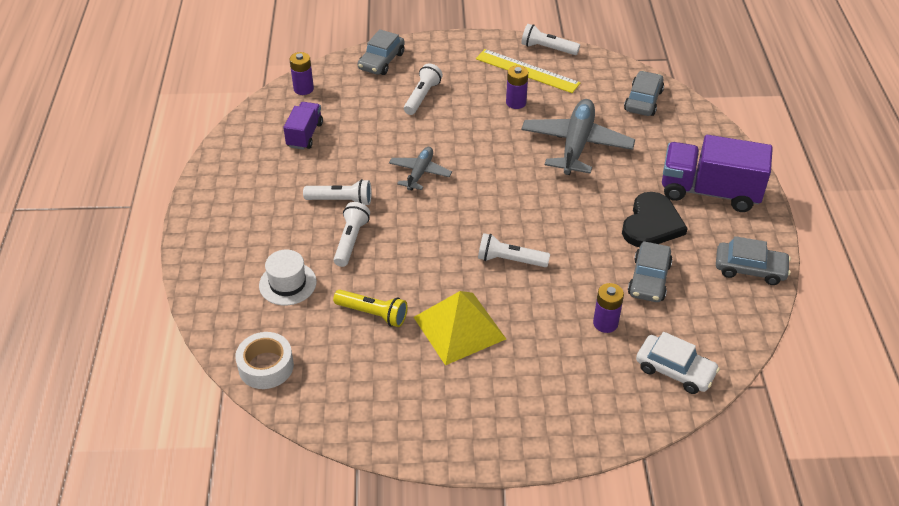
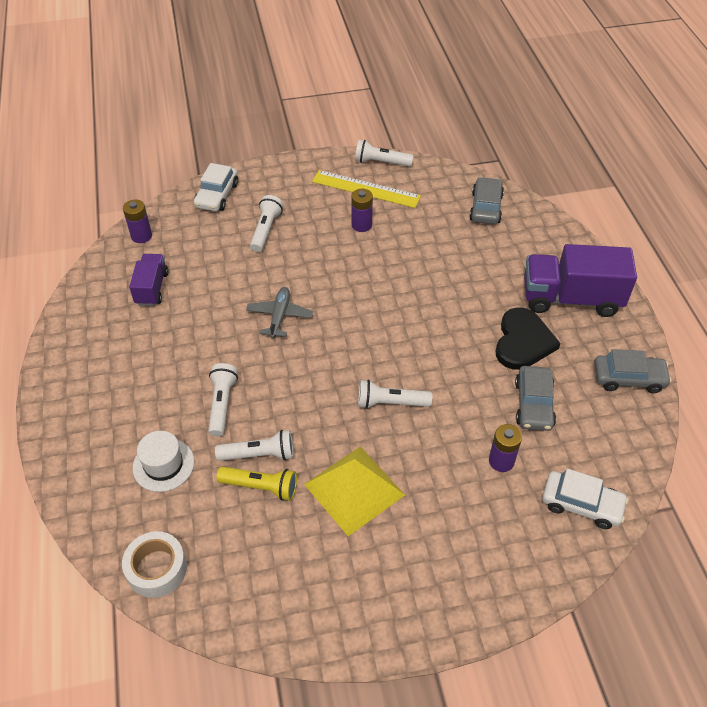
camera: 10 degrees left, 5 degrees up
(341, 200) = (203, 359): white flashlight -> white flashlight (259, 454)
(381, 61) = (217, 195): grey car -> white car
(576, 145) = (431, 264): grey plane -> none

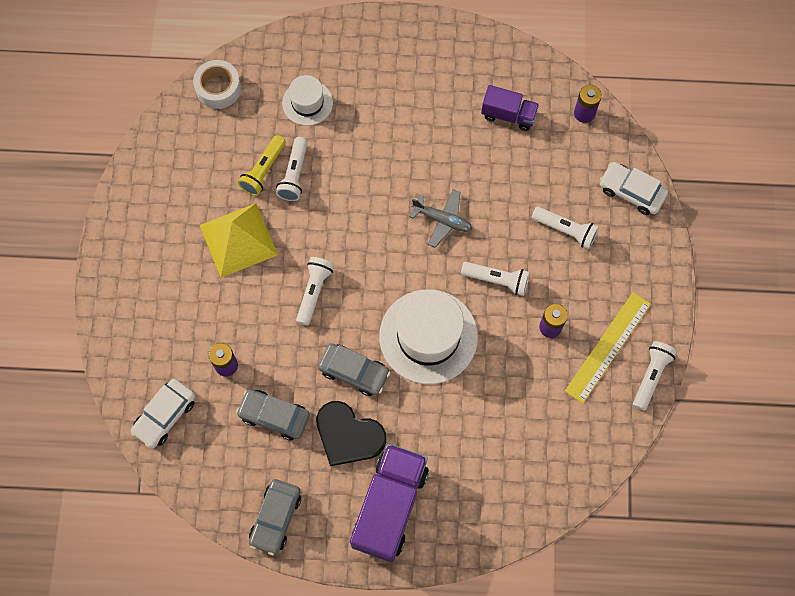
camera: 105 degrees right, 20 degrees up
(222, 404) = (354, 154): white flashlight -> white flashlight (497, 280)
(402, 303) = (428, 336): none -> white hat
(486, 207) = (547, 469): grey car -> grey car (354, 372)

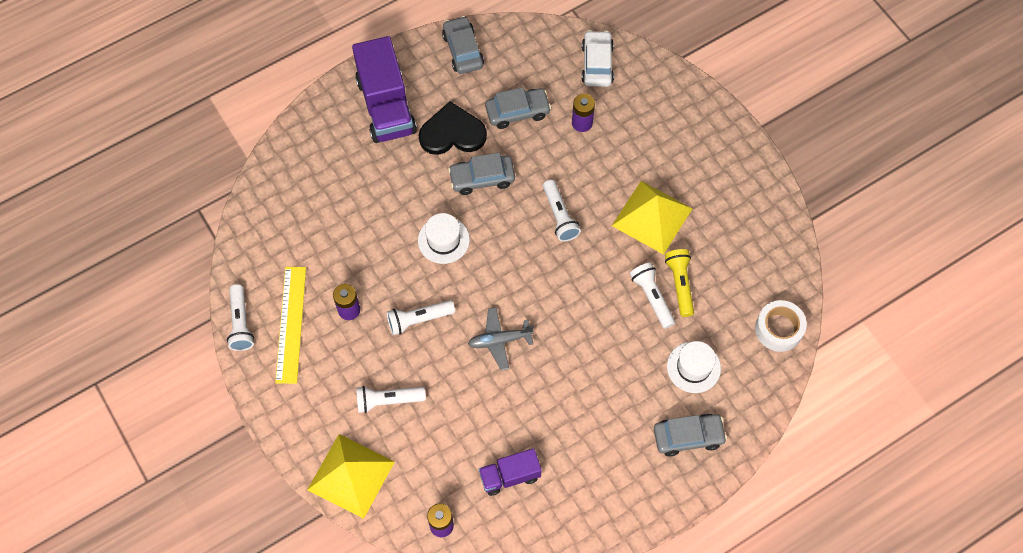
camera: 145 degrees right, 5 degrees down
(353, 58) = (688, 436): none -> grey car
(428, 336) = (443, 240): white hat -> white hat, size x0.55
(631, 192) = (351, 475): white car -> yellow pyramid

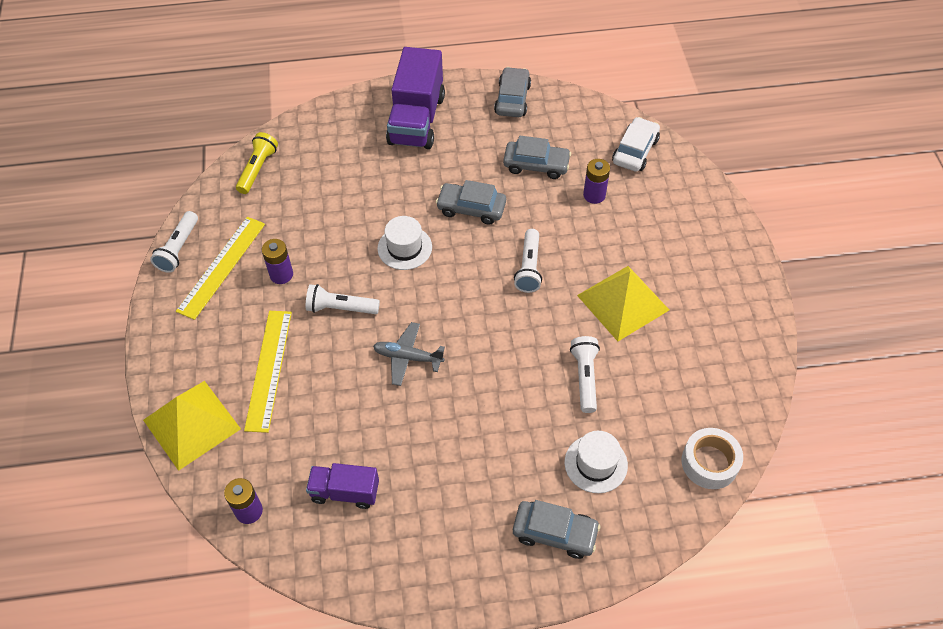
camera: 25 degrees right, 10 degrees down
(388, 400) = (268, 369): white flashlight -> yellow ruler
(452, 133) = (464, 161): black heart -> none
(680, 284) = (621, 376): yellow flashlight -> yellow flashlight (258, 169)

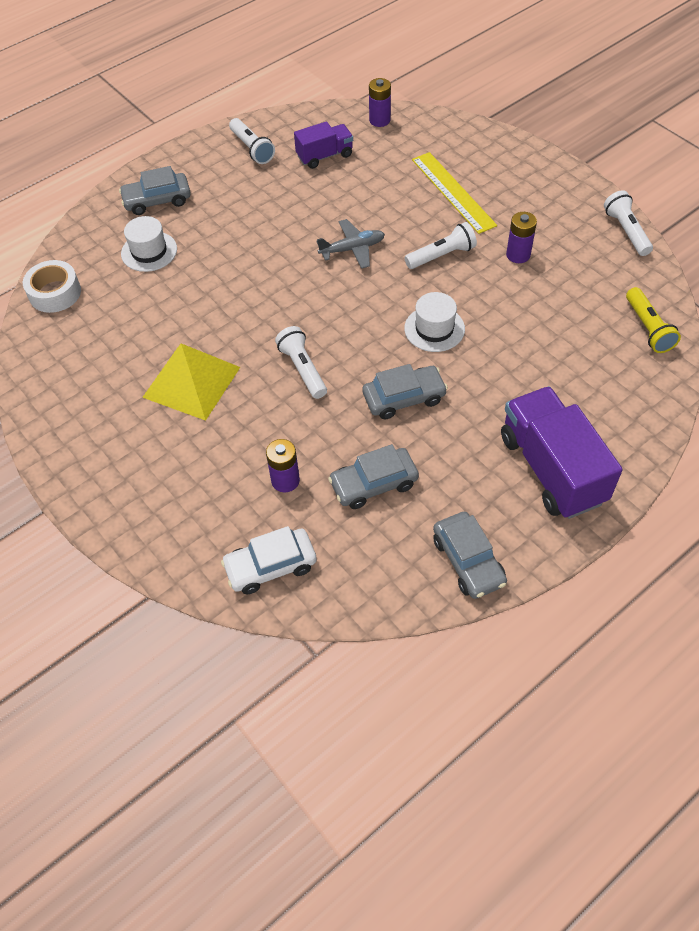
camera: 150 degrees right, 0 degrees up
(192, 424) = (470, 140): yellow pyramid -> none
(222, 267) = (574, 236): yellow ruler -> none
(585, 378) = (192, 304): white flashlight -> white flashlight (252, 148)
(635, 151) = (270, 566): white car -> white car turned 75 degrees clockwise

